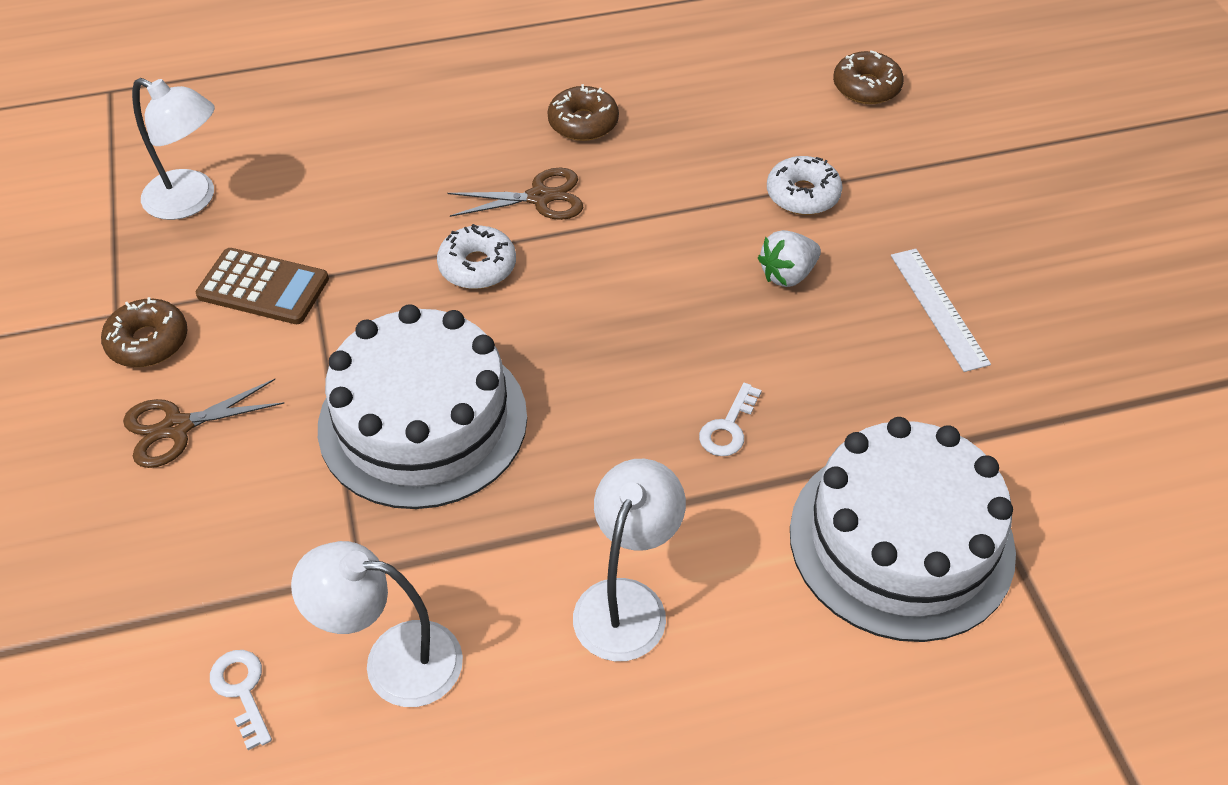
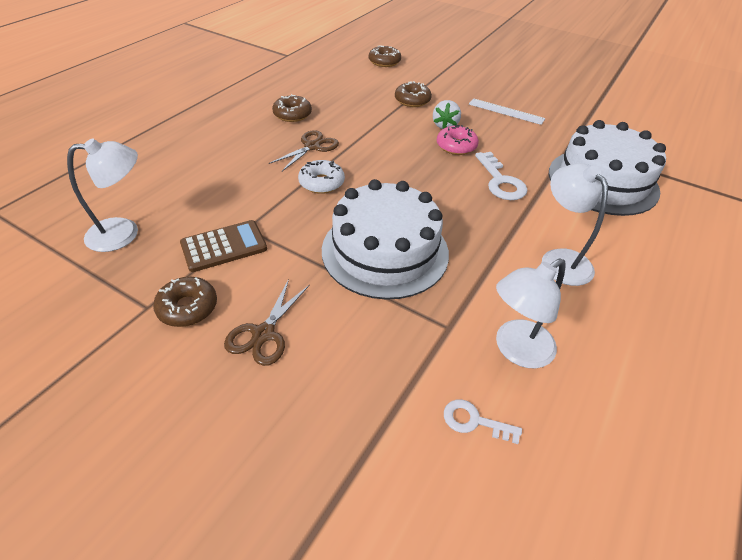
camera: 45 degrees left, 5 degrees down
(728, 427) = (500, 181): white key -> white key, size x1.63
(750, 323) = (456, 146): none -> pink donut
(802, 195) = (412, 100): white donut -> brown donut

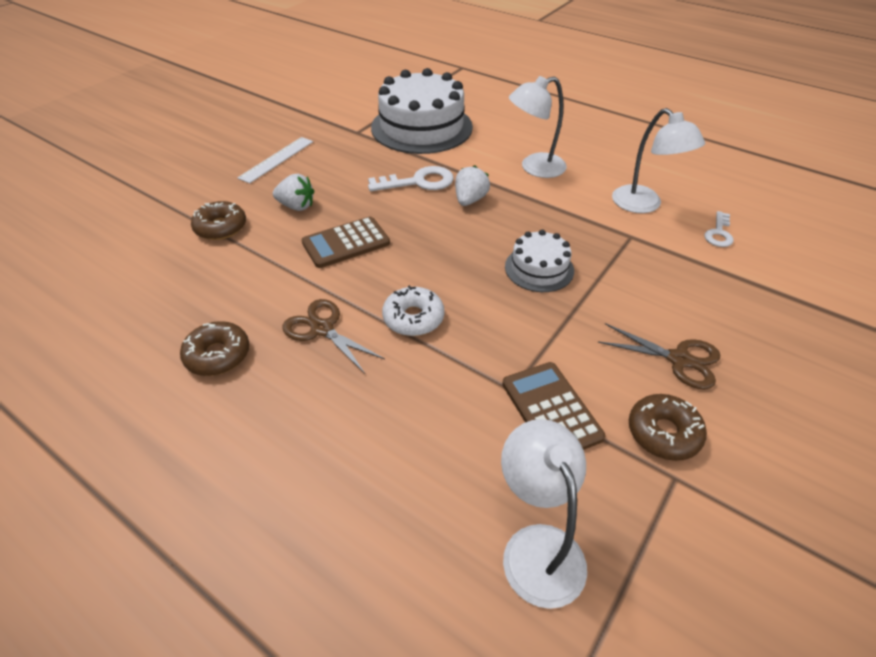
camera: 85 degrees left, 0 degrees up
(384, 62) = (80, 247): brown donut -> none
(385, 251) = (539, 268): white cake -> white cake, size x0.51
(404, 149) = (346, 243): none -> brown calculator
(456, 146) = (346, 203): pink donut -> none
(481, 212) = (470, 200): none -> white strawberry

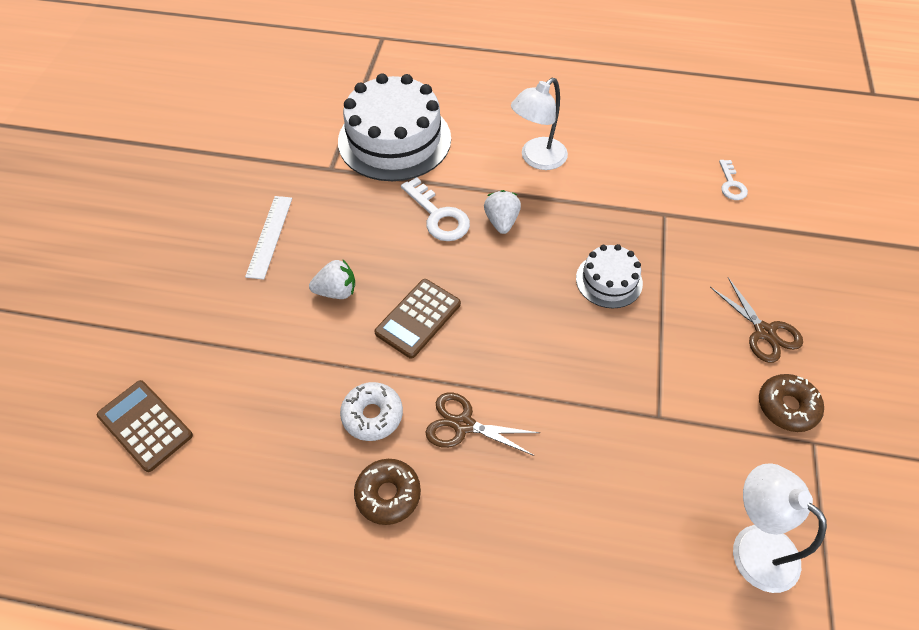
camera: 25 degrees left, 10 degrees up
(221, 227) = (277, 348): brown donut -> none
(413, 318) = (535, 379): white donut -> white donut (372, 415)
(418, 182) = (438, 216): white key -> white key turned 90 degrees clockwise
(551, 410) = (698, 423): brown calculator -> brown calculator (145, 425)
(644, 205) = (656, 173): white lamp -> none
(679, 359) = (764, 332): brown scissors -> brown scissors turned 60 degrees clockwise

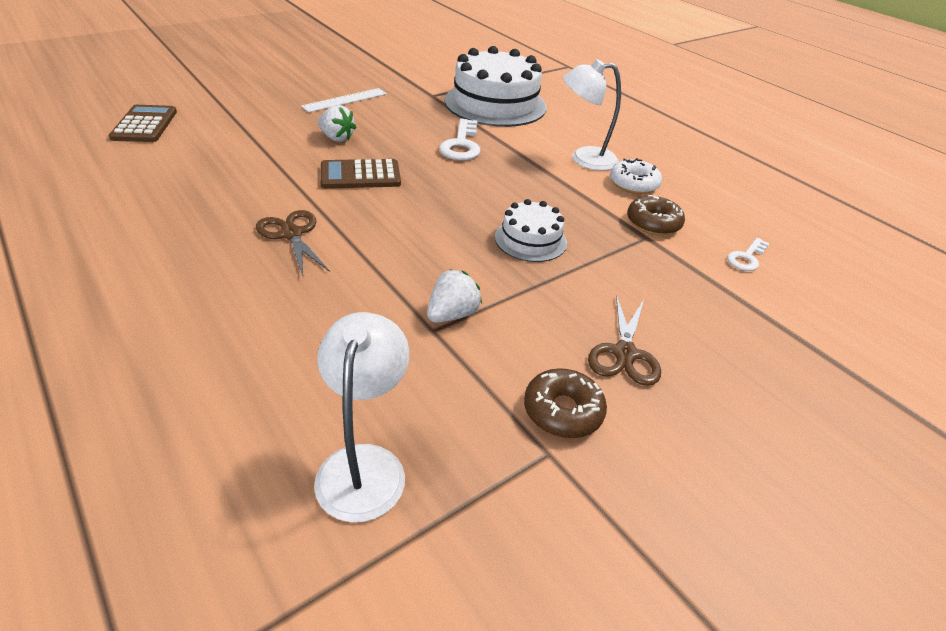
camera: 40 degrees right, 15 degrees down
(372, 415) = (251, 194): white donut -> white donut (633, 184)
(388, 494) = (189, 230): brown donut -> brown donut (653, 223)
(501, 221) = (501, 170): white strawberry -> white strawberry (452, 314)

